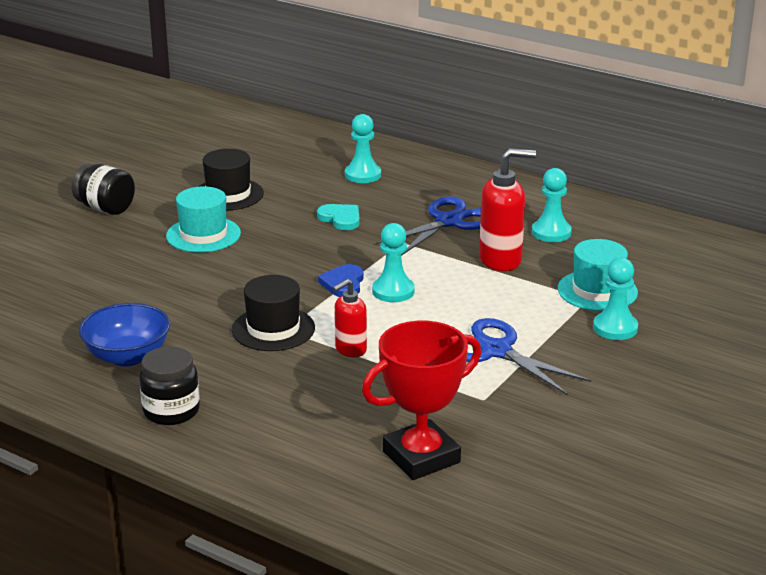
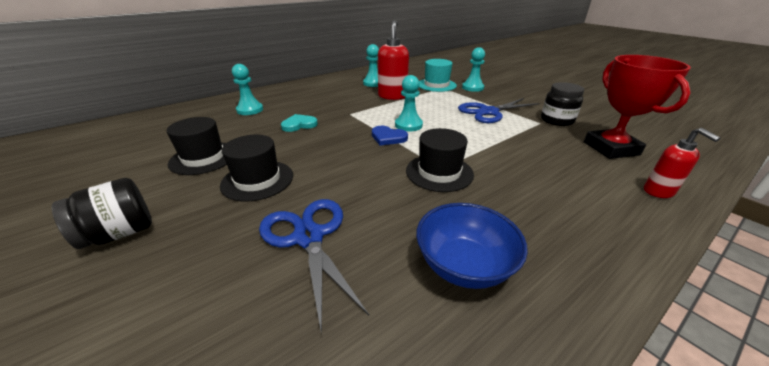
camera: 70 degrees left, 5 degrees up
(171, 411) = (575, 249): black jar -> black jar (556, 120)
(203, 235) = (257, 180): turquoise hat -> black hat
(350, 350) = (478, 149): red soap dispenser -> red soap dispenser (658, 192)
(448, 222) = (338, 99): blue scissors -> blue scissors (308, 237)

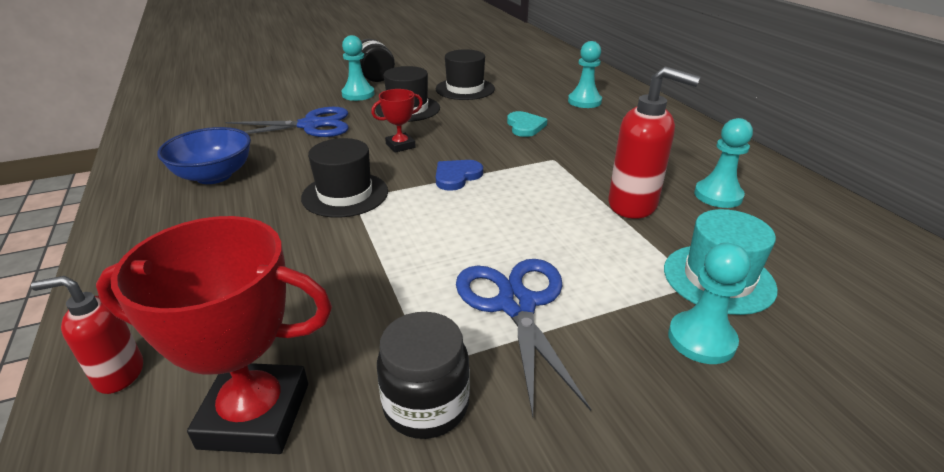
camera: 105 degrees right, 0 degrees up
(347, 167) = (400, 146): none -> red trophy
(408, 125) = (490, 198): turquoise pawn -> turquoise pawn (358, 94)

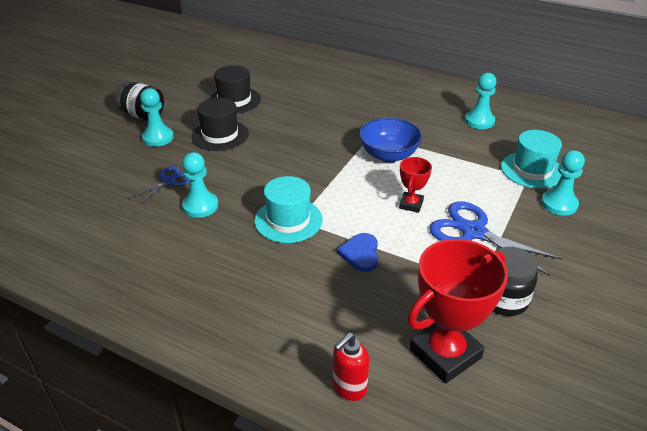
camera: 40 degrees left, 5 degrees up
(214, 176) = (169, 256): blue bowl -> blue bowl (388, 155)
(310, 125) = (169, 181): blue scissors -> blue scissors, size x0.58
(345, 194) = (288, 220): black hat -> turquoise hat
(400, 146) = (265, 168): red trophy -> red trophy (411, 204)
(456, 176) = (336, 173): blue heart -> blue heart (360, 254)
(525, 126) = (321, 116): turquoise heart -> none
(584, 101) = (330, 80): turquoise pawn -> turquoise pawn (200, 206)
(633, 205) = (450, 146): red soap dispenser -> none

